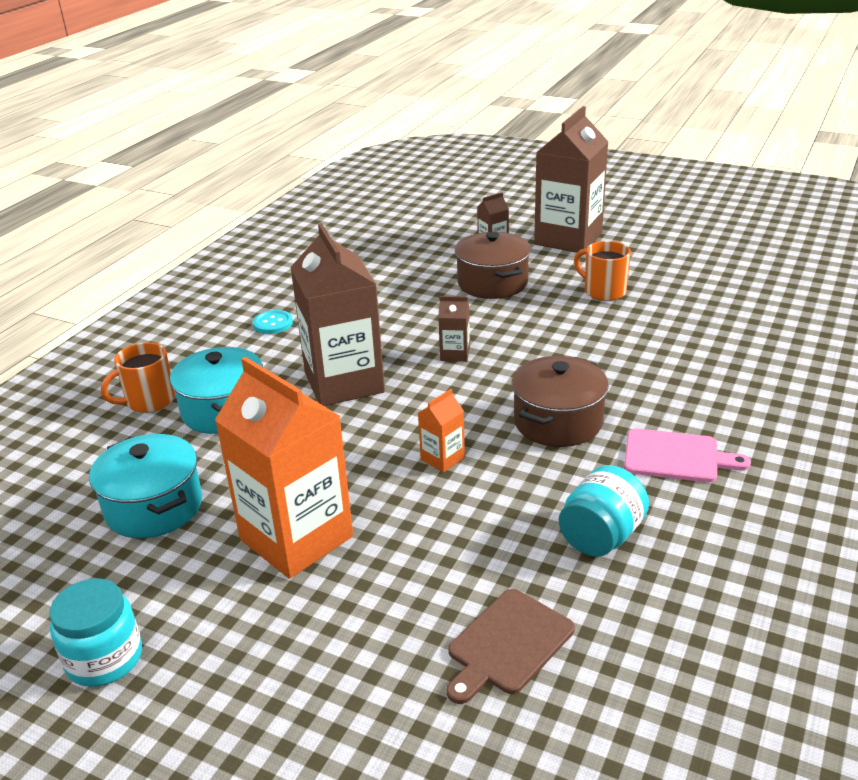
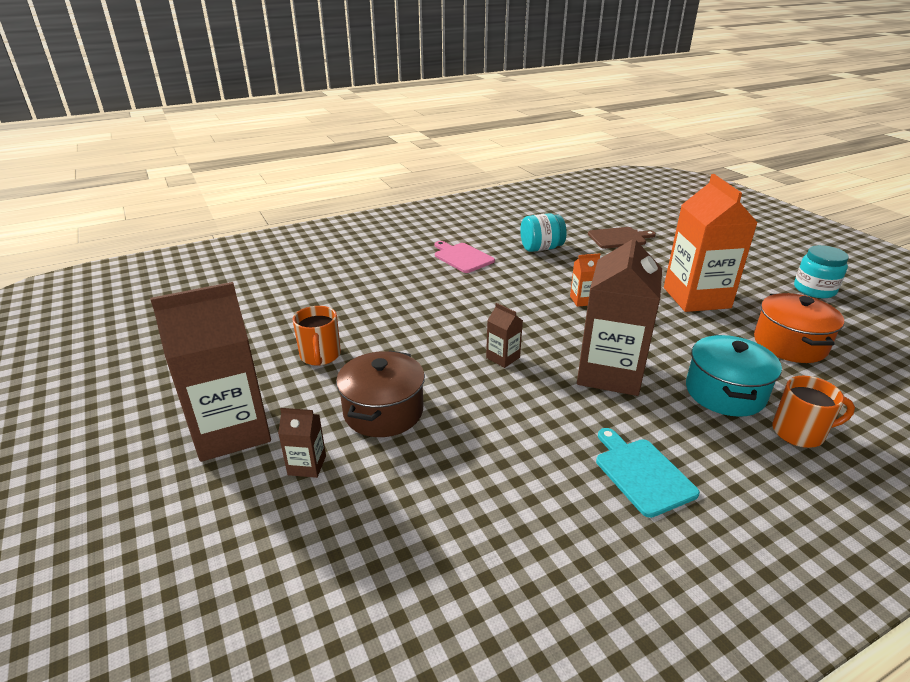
camera: 145 degrees left, 0 degrees up
(154, 507) = (790, 344): turquoise pot -> orange pot
(273, 323) = (642, 473): turquoise button -> turquoise cutting board
(558, 422) = (495, 291): brown pot -> none

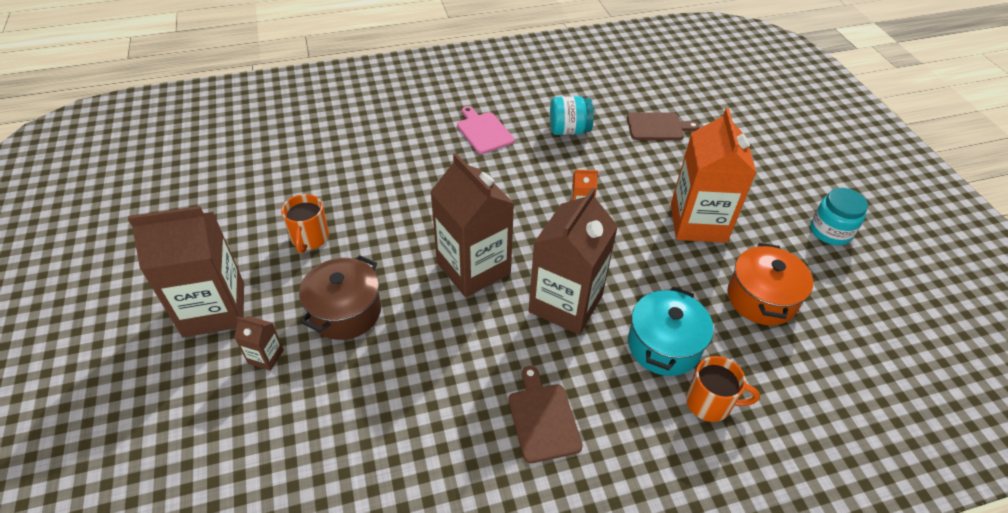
camera: 10 degrees right, 15 degrees up
(503, 357) = (473, 268): brown carton -> brown carton, size x2.34
(642, 473) = (543, 418): turquoise cutting board -> brown cutting board

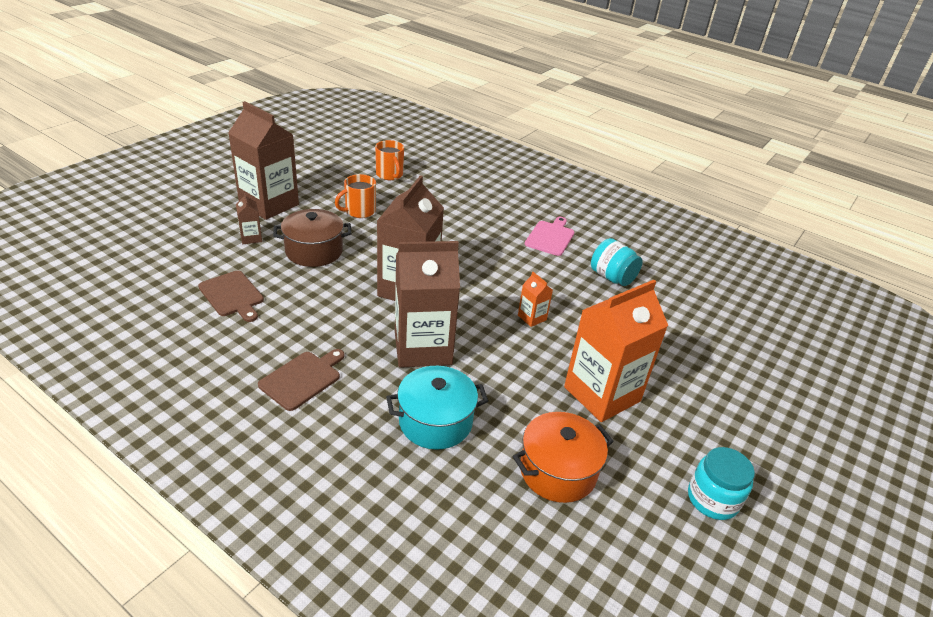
camera: 50 degrees right, 10 degrees down
(658, 127) = (689, 325): brown cutting board -> brown cutting board (232, 295)
(710, 403) = (400, 474): orange mug -> orange mug (389, 175)

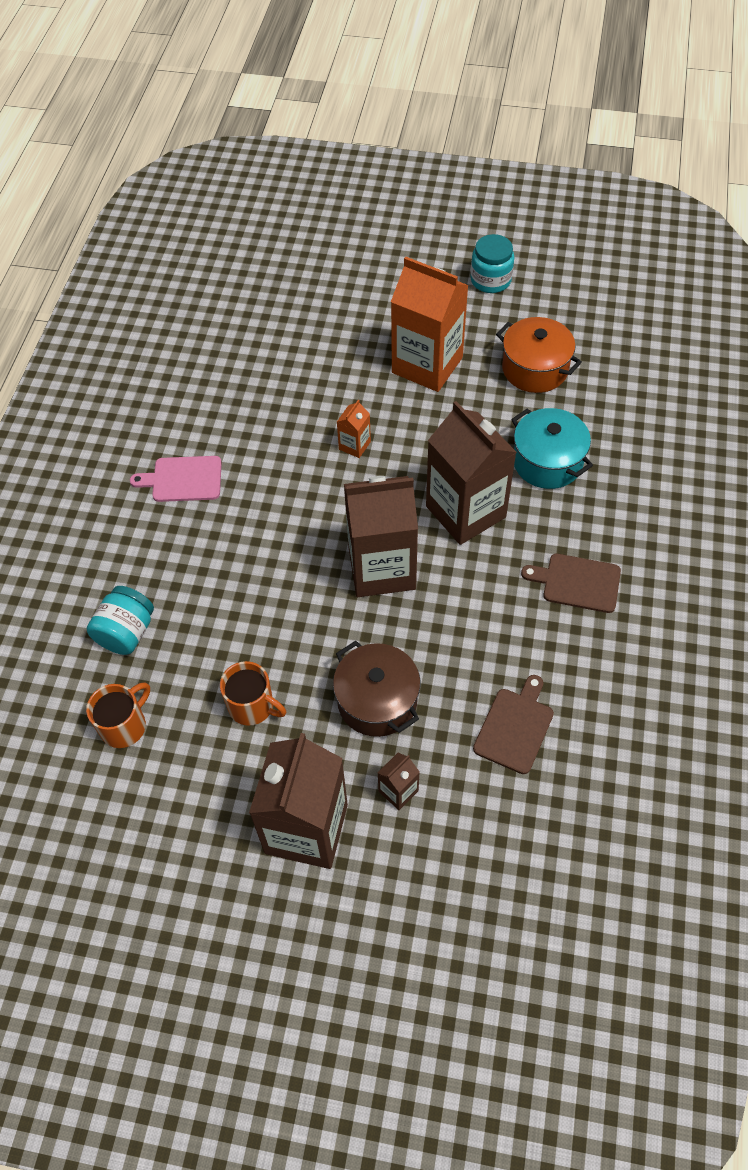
camera: 110 degrees left, 20 degrees up
(612, 277) = (234, 402): turquoise jar -> turquoise jar (126, 632)

